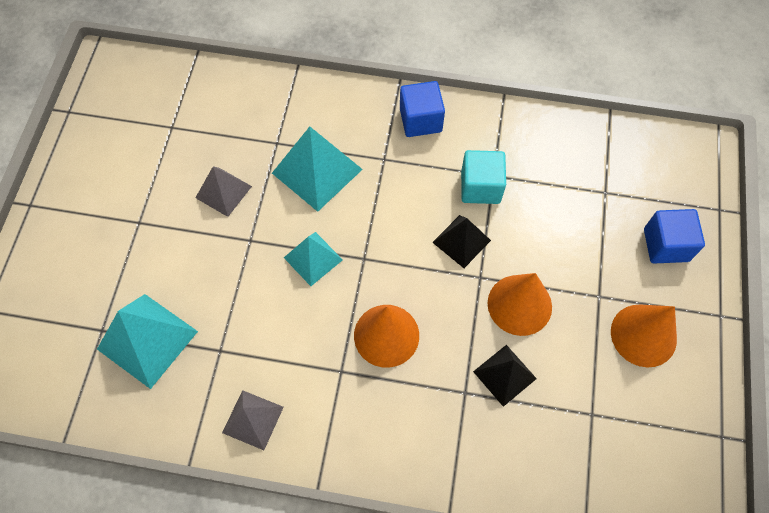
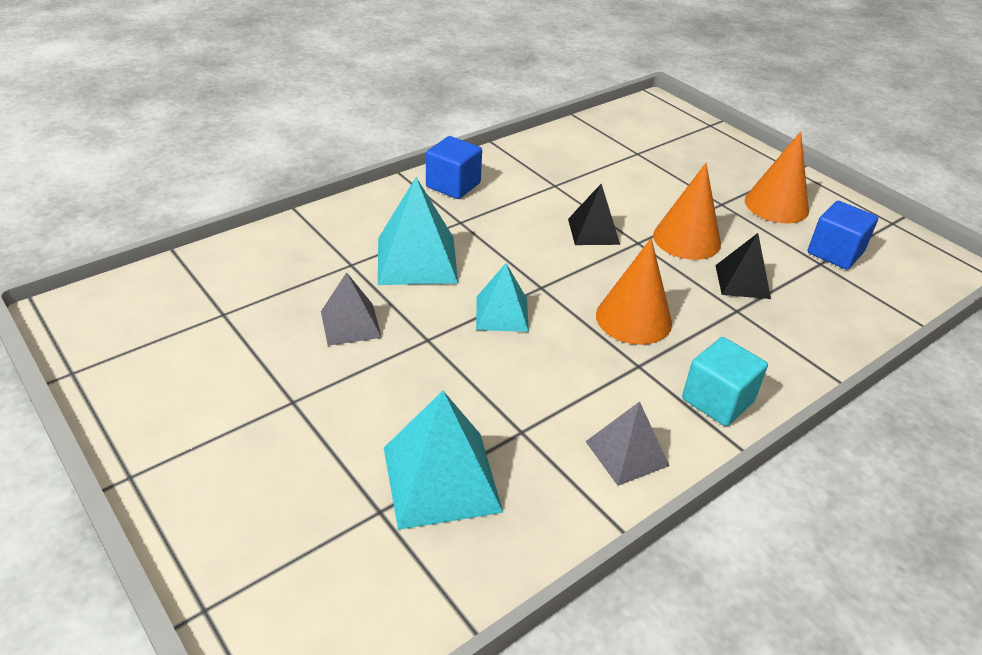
camera: 50 degrees left, 25 degrees down
(480, 187) = (557, 195): turquoise cube -> turquoise cube (717, 400)
(666, 245) = (713, 156): blue cube -> blue cube (835, 253)

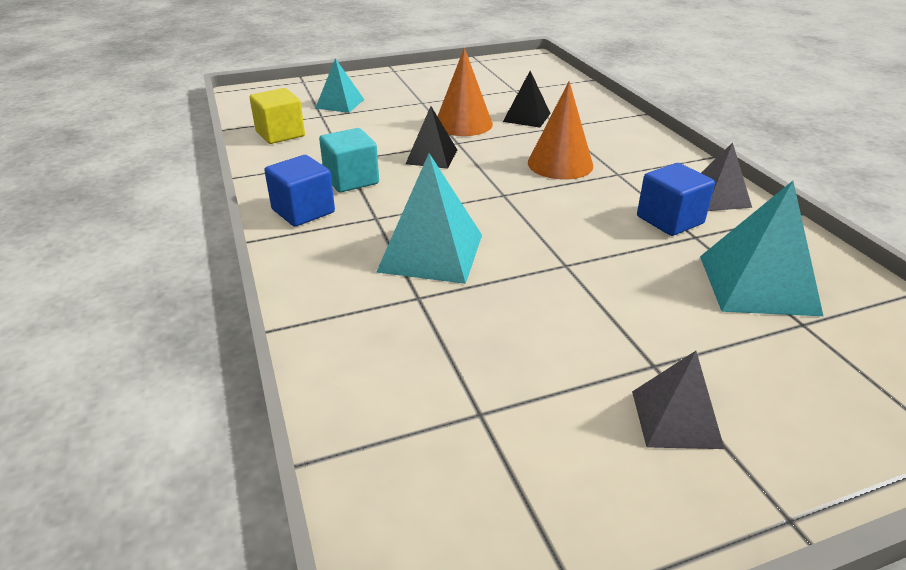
camera: 70 degrees left, 5 degrees down
(351, 324) = (529, 310): grey pyramid -> grey pyramid (676, 418)
(502, 313) = (537, 219): turquoise pyramid -> turquoise pyramid (340, 103)
(582, 142) = (280, 134): none -> yellow cube
(717, 400) = (660, 154): turquoise cube -> turquoise cube (351, 180)
(776, 205) = (436, 86): orange cone -> none
(835, 253) = (505, 83): blue cube -> blue cube (670, 220)

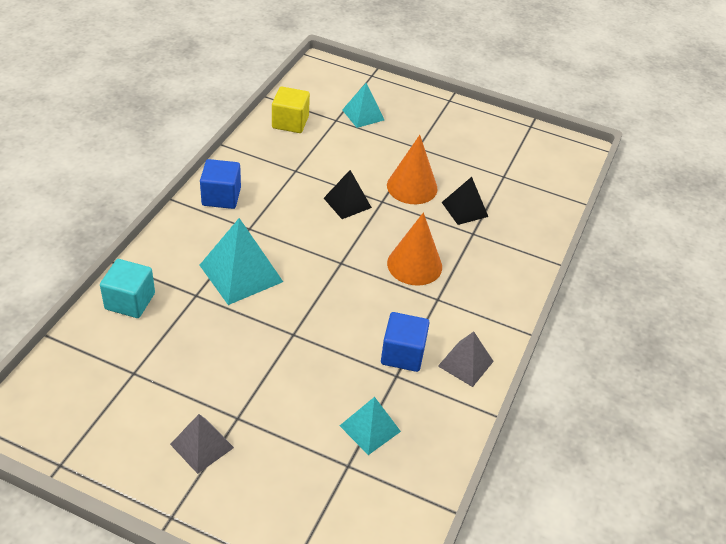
camera: 40 degrees right, 10 degrees up
(351, 180) = (276, 190): turquoise cube -> turquoise cube (130, 301)
(757, 284) = (370, 428): turquoise pyramid -> turquoise pyramid, size x0.62

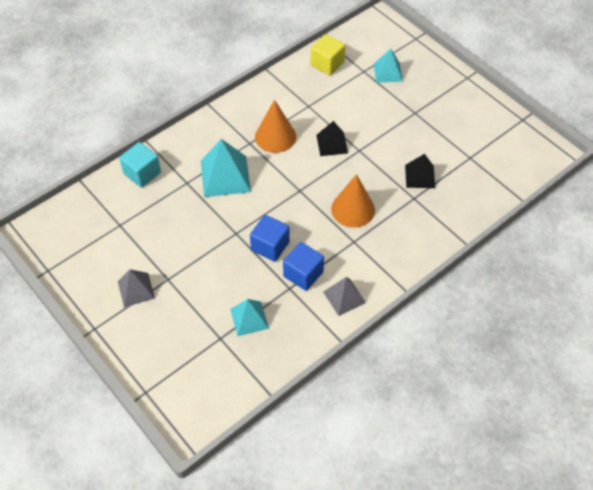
camera: 30 degrees right, 10 degrees up
(221, 197) = (243, 112): blue cube -> blue cube (270, 246)
(412, 187) = (389, 145): orange cone -> orange cone (275, 136)

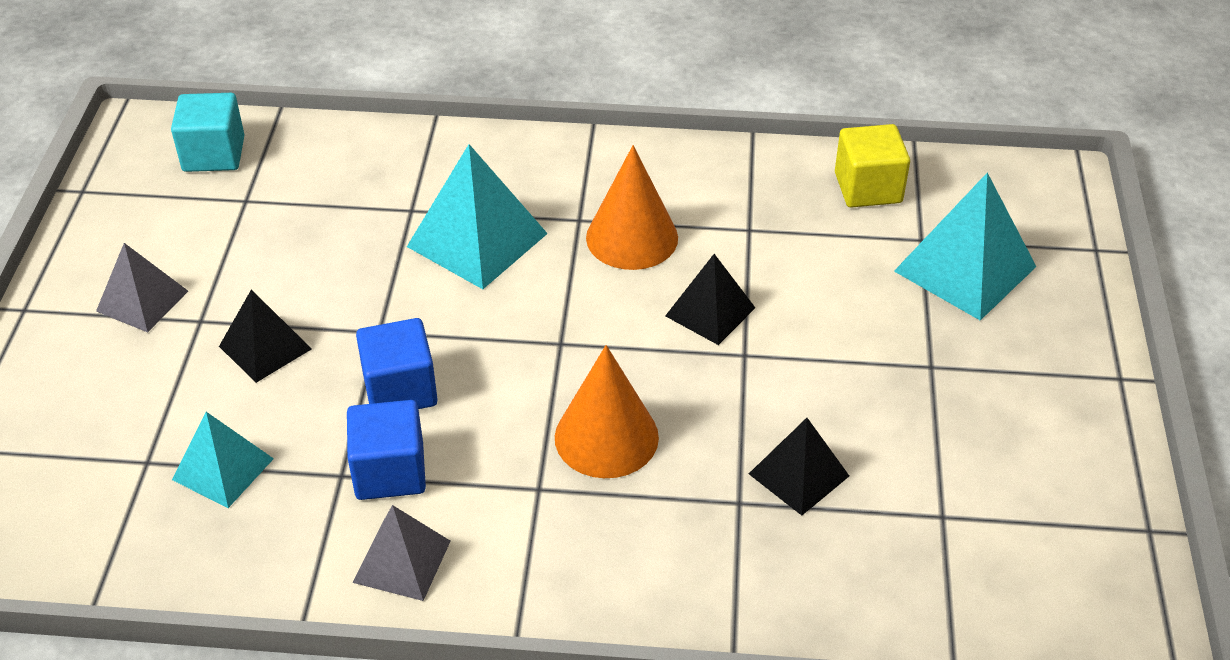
camera: 45 degrees right, 10 degrees down
(142, 173) = (370, 154): turquoise cube -> turquoise cube (214, 154)
(205, 269) = (265, 347): none -> black pyramid
(388, 72) = (965, 269): turquoise pyramid -> turquoise pyramid, size x1.61

